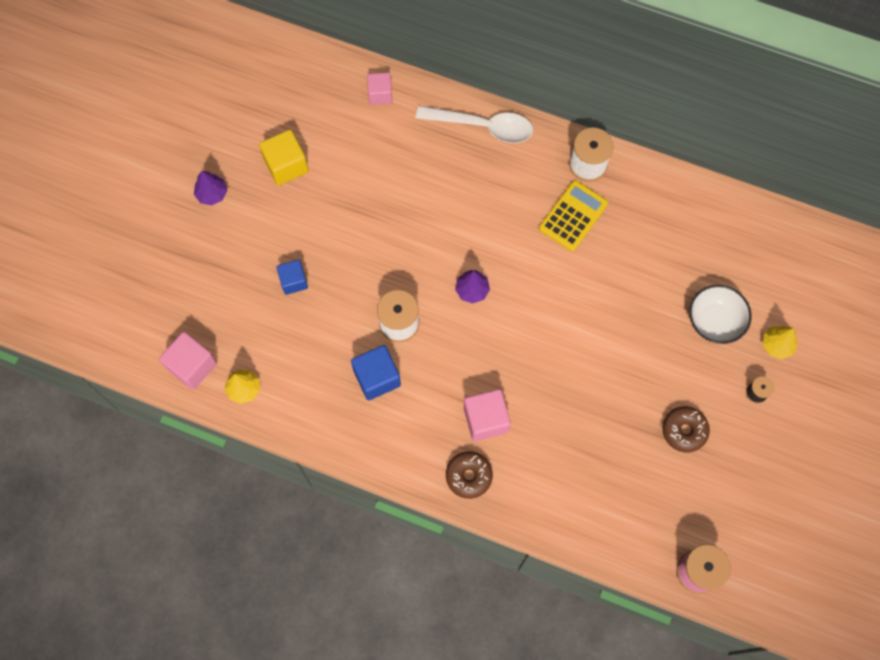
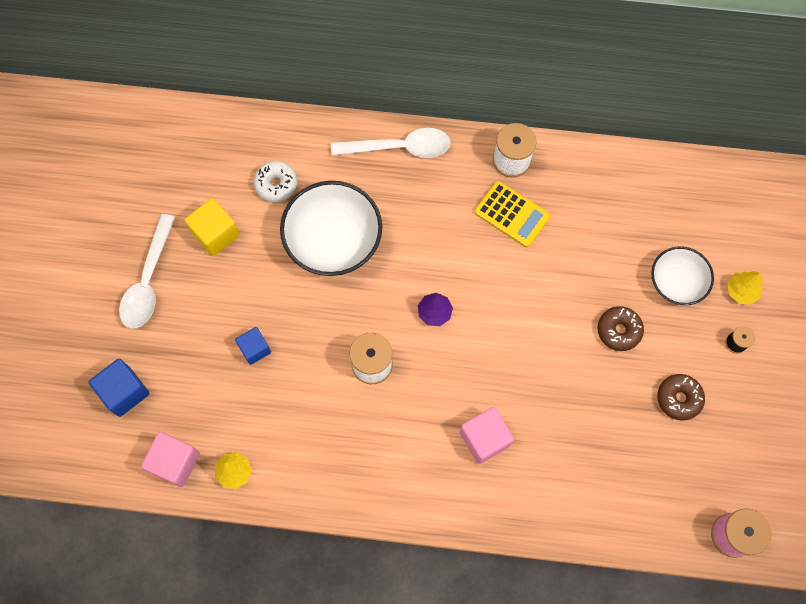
camera: 15 degrees left, 0 degrees up
(212, 194) = (148, 281): purple tree -> white spoon
(355, 133) = (276, 184): none -> white donut
(377, 377) = (365, 425): blue cube -> blue cube (124, 392)
(380, 94) = (290, 140): pink cube -> none
(395, 199) = (333, 241): none -> white bowl
(468, 476) = (484, 500): brown donut -> brown donut (618, 330)
(573, 216) = (512, 214): yellow calculator -> yellow calculator turned 105 degrees clockwise

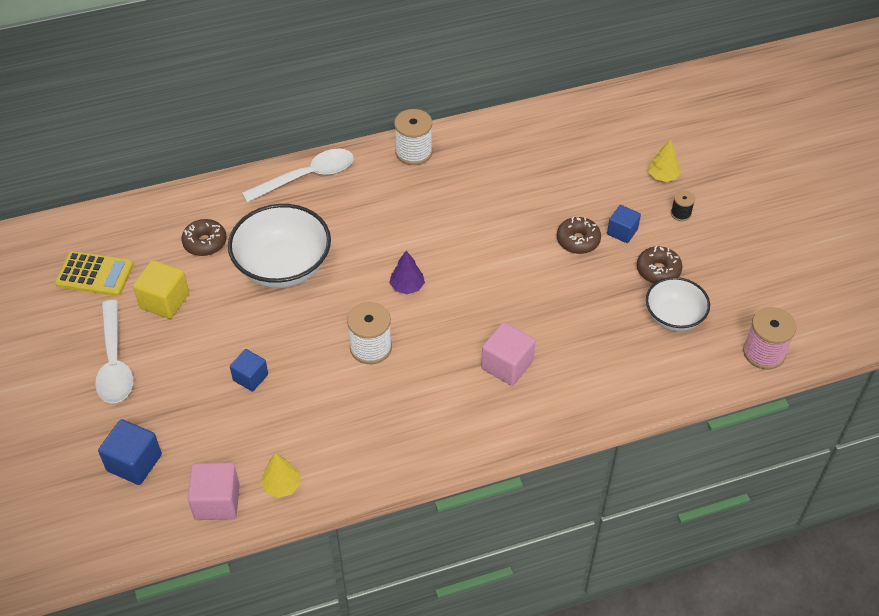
camera: 25 degrees left, 20 degrees down
(276, 184) = (205, 242): white donut -> brown donut
(512, 214) = (436, 190): yellow calculator -> yellow calculator (95, 274)
(667, 339) = (622, 232): none -> blue cube
(676, 283) = (606, 189): white bowl -> white bowl (674, 316)

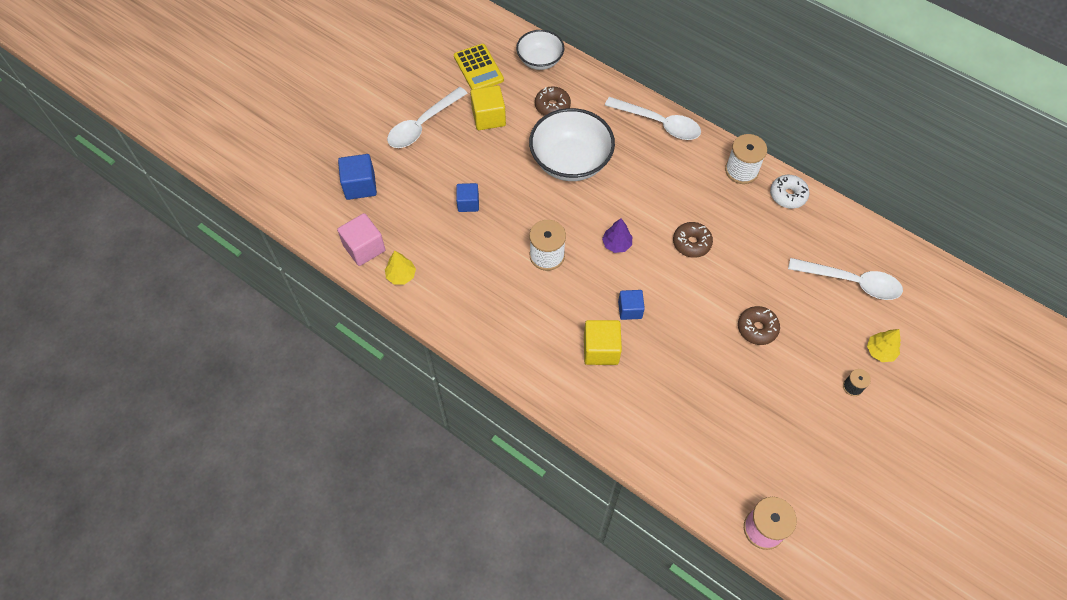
camera: 55 degrees right, 10 degrees up
(467, 138) = (788, 195): none -> white donut
(507, 365) = (601, 349): pink cube -> yellow cube
(586, 152) = (851, 282): none -> white spoon
(622, 232) = (794, 354): blue cube -> blue cube (630, 310)
(658, 270) = (778, 402): brown donut -> brown donut (691, 243)
(674, 316) = (742, 440): white bowl -> white bowl (540, 60)

